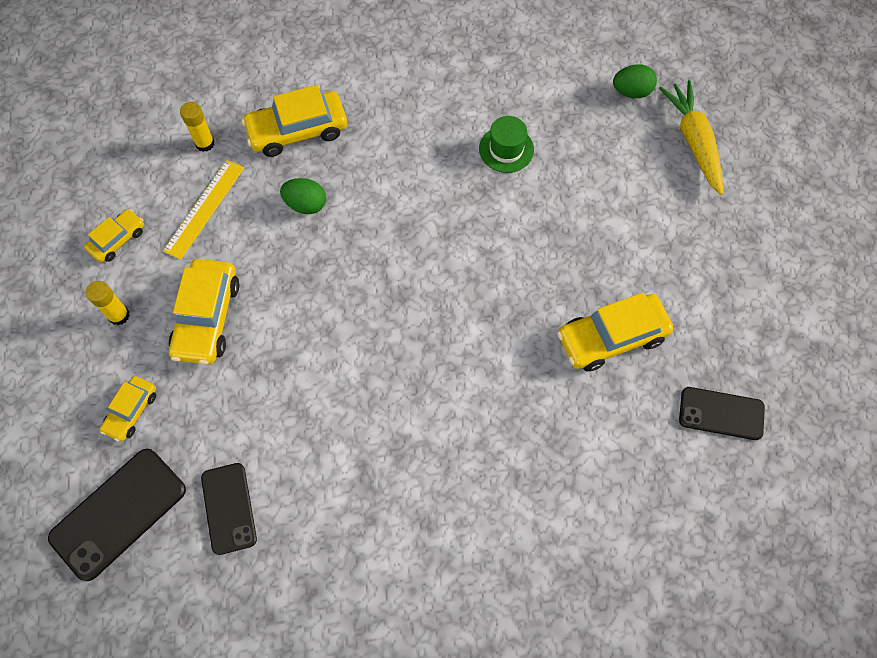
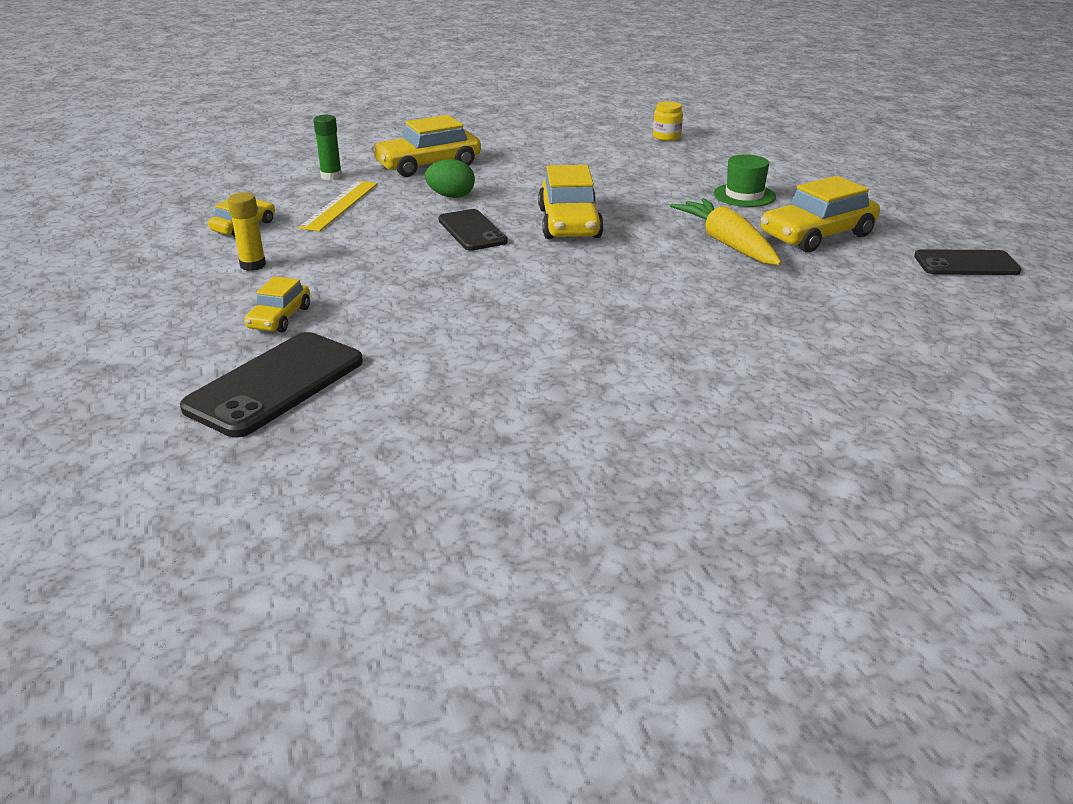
camera: 10 degrees left, 35 degrees down
(205, 143) = (331, 176): yellow glue stick -> green glue stick
(207, 318) = (360, 258): yellow car -> yellow car (569, 223)
(228, 508) = (423, 367): black phone -> black phone (472, 231)
(506, 149) = (645, 160): green hat -> green hat (744, 195)
(543, 96) = (666, 137): none -> yellow jar
(631, 92) = (748, 130): green egg -> none
(693, 141) = (823, 146): yellow carrot -> yellow carrot (727, 243)

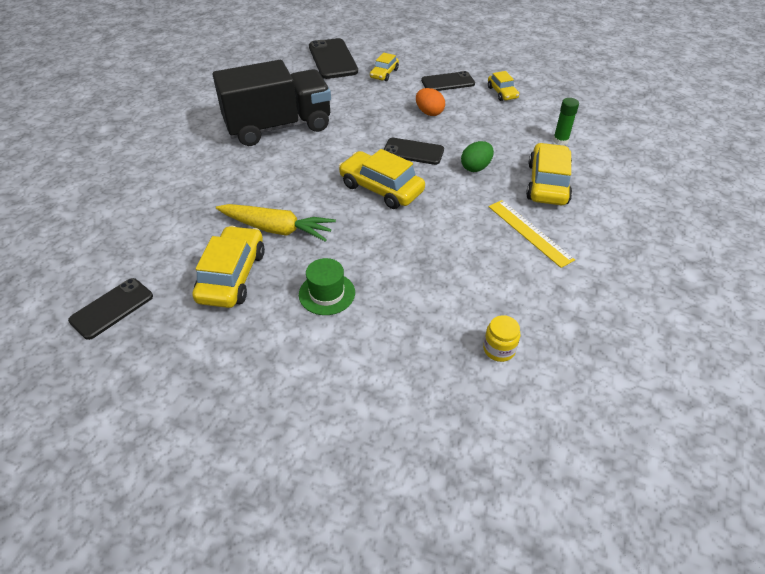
camera: 130 degrees right, 15 degrees up
(253, 265) = (448, 82): yellow glue stick -> black phone
(279, 318) = (384, 73): yellow car -> yellow car turned 120 degrees counterclockwise
(339, 205) = (503, 127): yellow ruler -> yellow ruler (529, 232)
(363, 250) = (429, 113): none -> orange egg
(560, 329) = (278, 127): none -> black truck

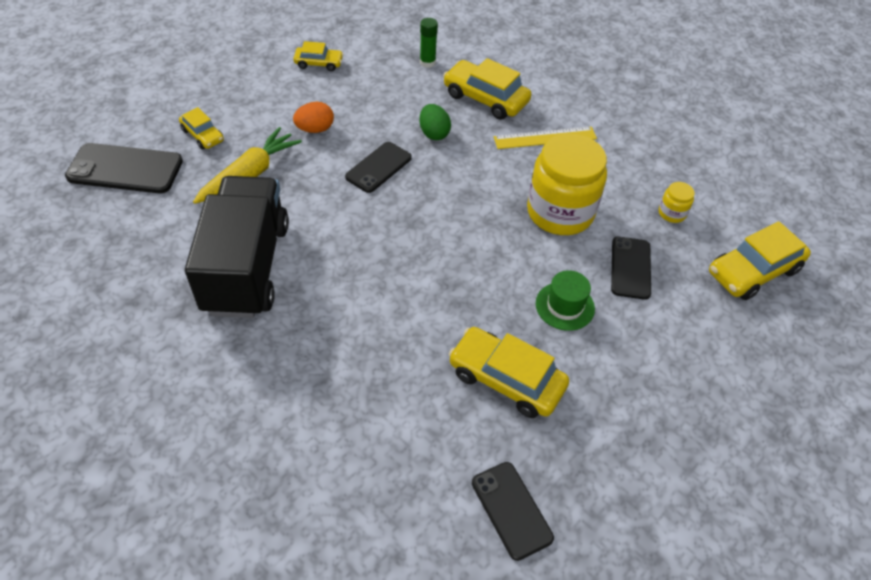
camera: 70 degrees left, 5 degrees up
(277, 229) = (448, 320): yellow carrot -> yellow carrot (250, 174)
(381, 188) = (426, 214): yellow car -> yellow car (753, 271)
(439, 265) = (560, 212): none -> yellow jar
(448, 82) = (266, 93): black phone -> black phone (630, 268)

